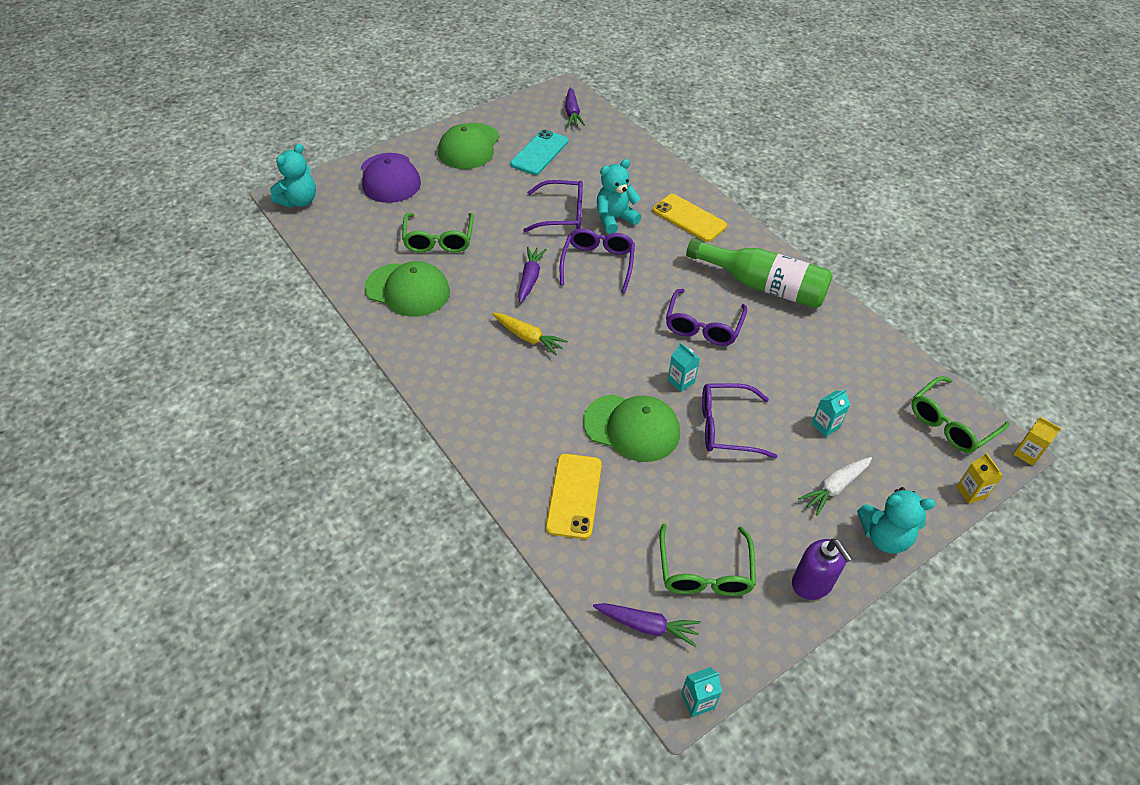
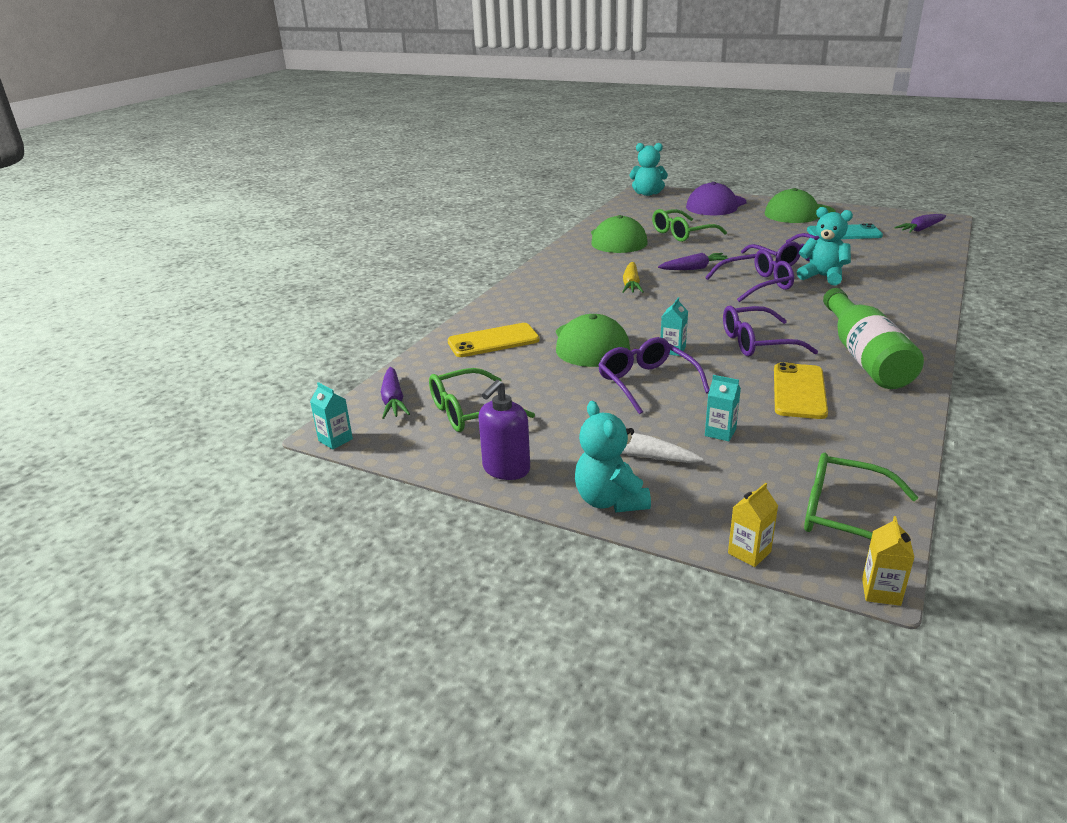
camera: 65 degrees right, 20 degrees down
(689, 218) = (889, 303): yellow phone -> yellow phone (799, 391)

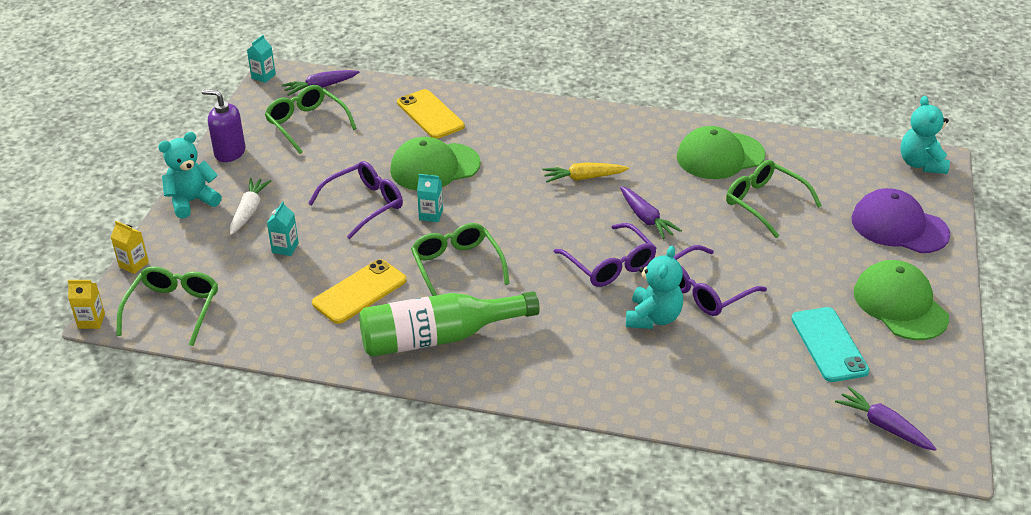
camera: 75 degrees right, 10 degrees up
(757, 343) = (456, 266): purple glasses -> green glasses
(799, 391) = (359, 292): yellow phone -> yellow phone turned 45 degrees counterclockwise

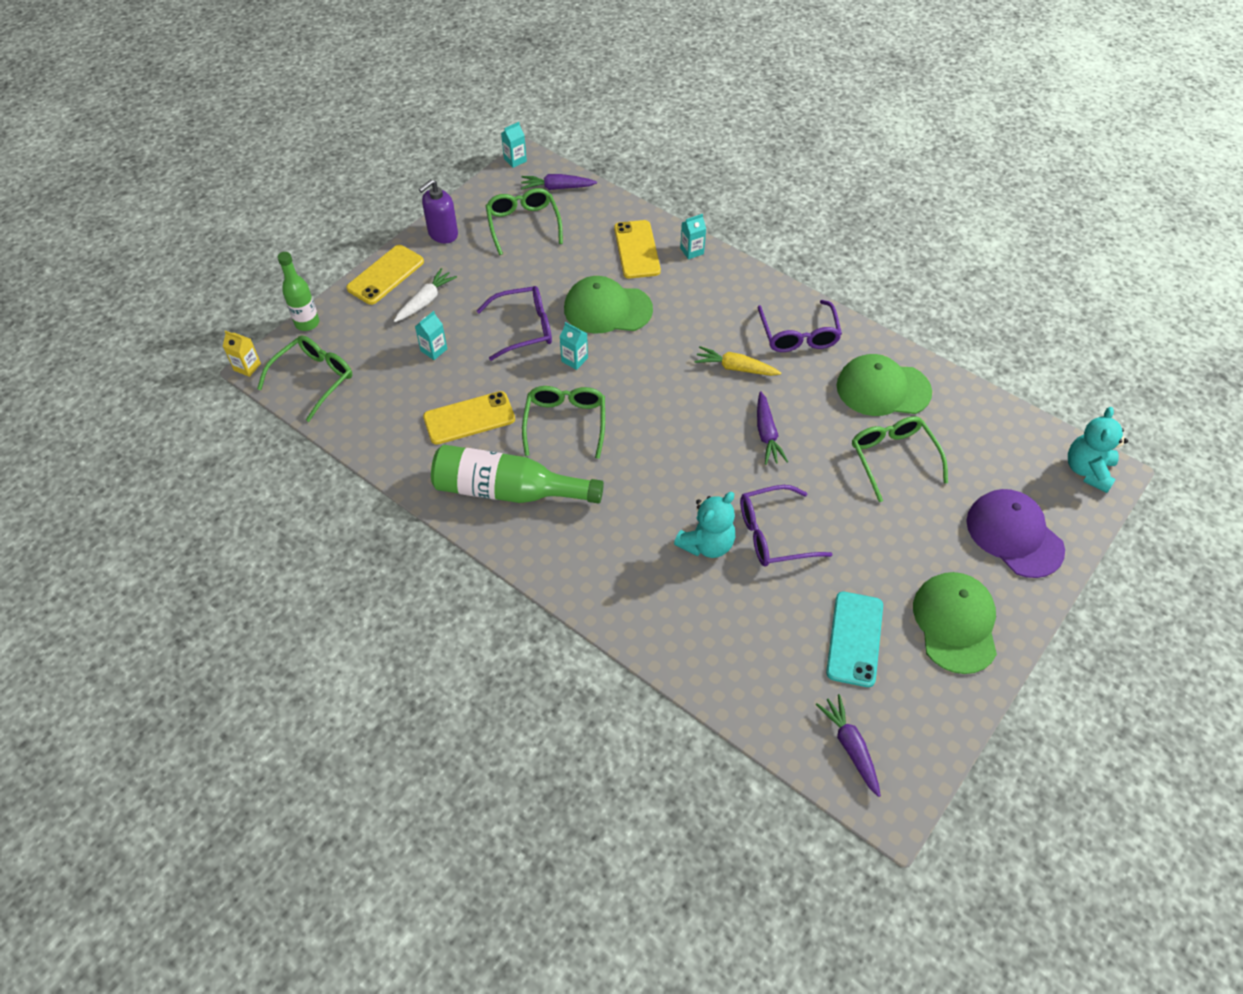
camera: 25 degrees right, 15 degrees up
(134, 264) = (307, 323): yellow carton -> green bottle
(192, 201) = (385, 275): turquoise teddy bear -> yellow phone
(229, 152) = (443, 234): purple soap dispenser -> purple soap dispenser turned 90 degrees counterclockwise
(482, 102) = (692, 251): none -> turquoise carton
(610, 265) = (702, 472): purple glasses -> purple glasses (798, 335)

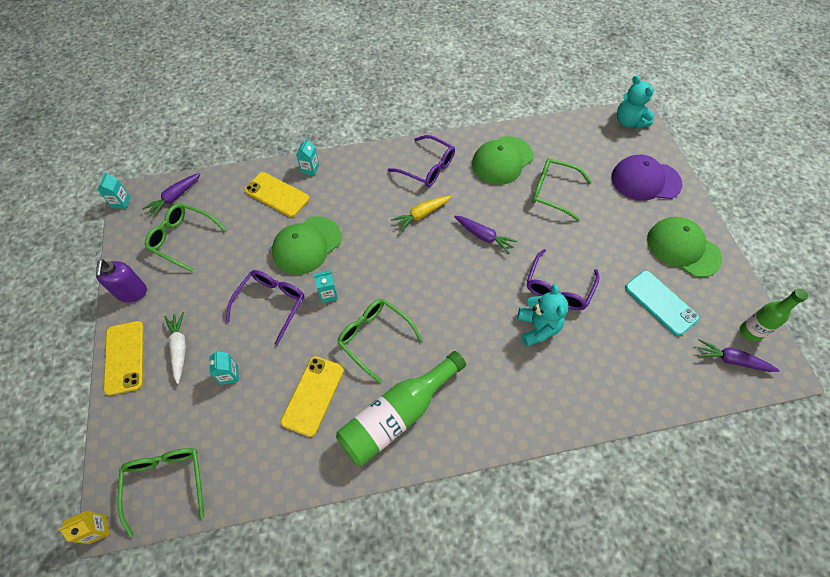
camera: 50 degrees left, 5 degrees up
(307, 323) = (106, 448): green bottle -> green bottle (750, 332)

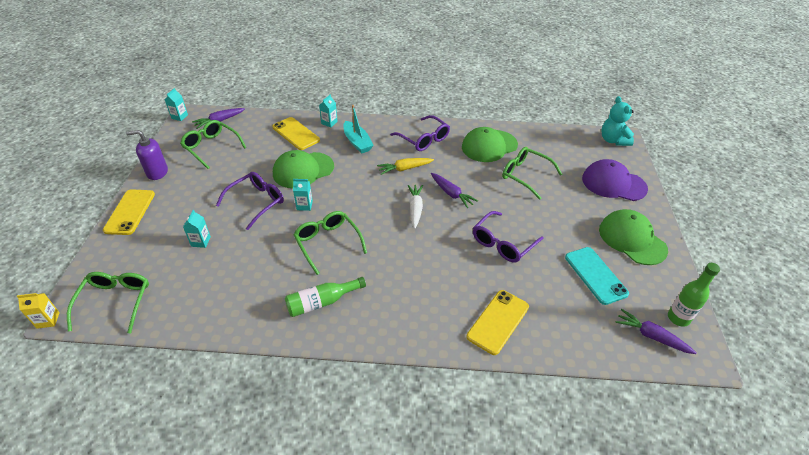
camera: 15 degrees right, 15 degrees down
(132, 292) = (157, 172): purple soap dispenser -> purple soap dispenser turned 75 degrees clockwise
(179, 348) = (172, 215): white carrot -> white carrot (415, 209)
(313, 395) = (259, 271): yellow phone -> yellow phone (498, 321)
(354, 190) = (357, 142): none -> turquoise boat
(398, 415) = (322, 302): green bottle -> green bottle, size x0.61
(537, 328) = (472, 268): turquoise teddy bear -> none

